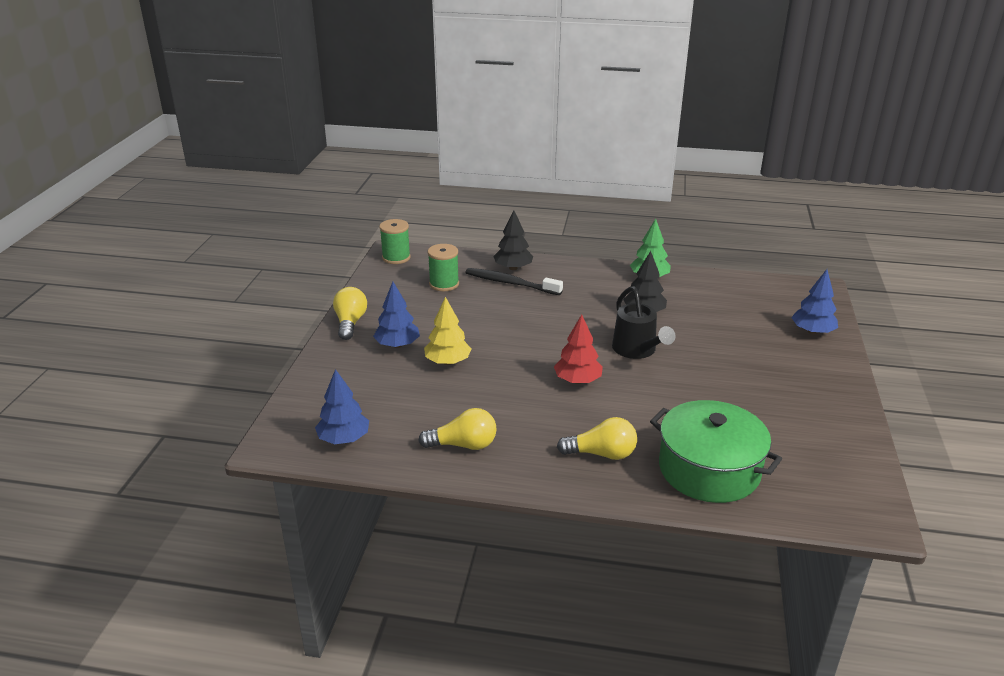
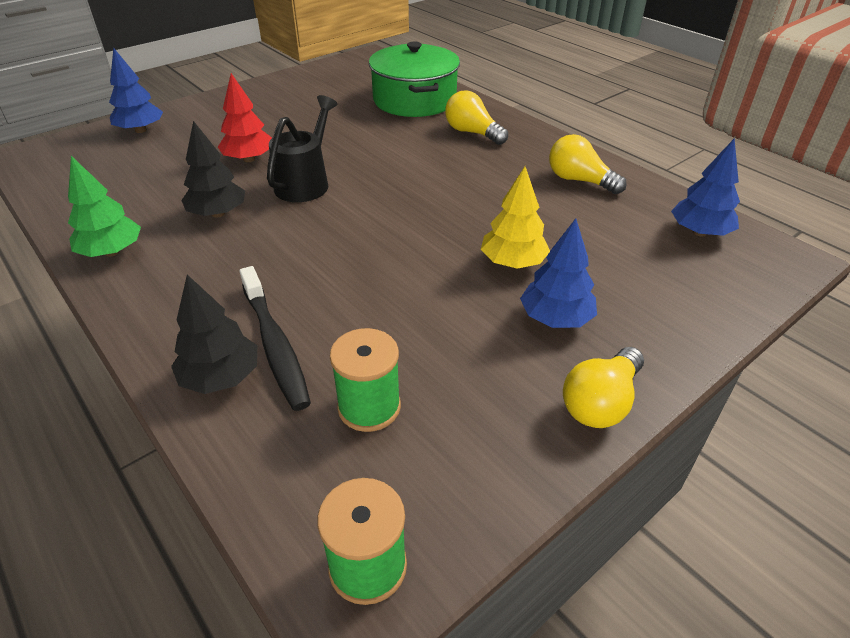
camera: 140 degrees left, 10 degrees up
(577, 380) = (406, 183): red tree -> red tree (249, 159)

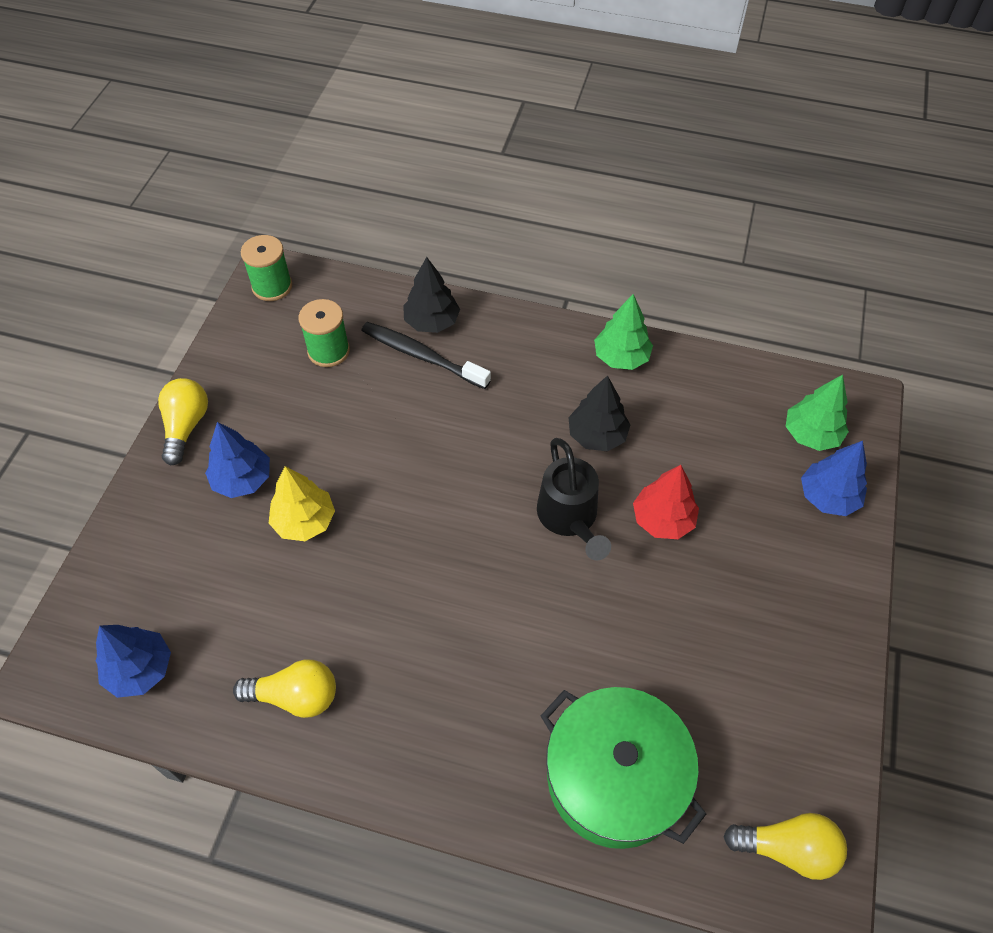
camera: 145 degrees right, 15 degrees up
(89, 154) = (811, 434): none -> green tree
(472, 133) = (476, 731): yellow light bulb -> yellow light bulb (787, 848)

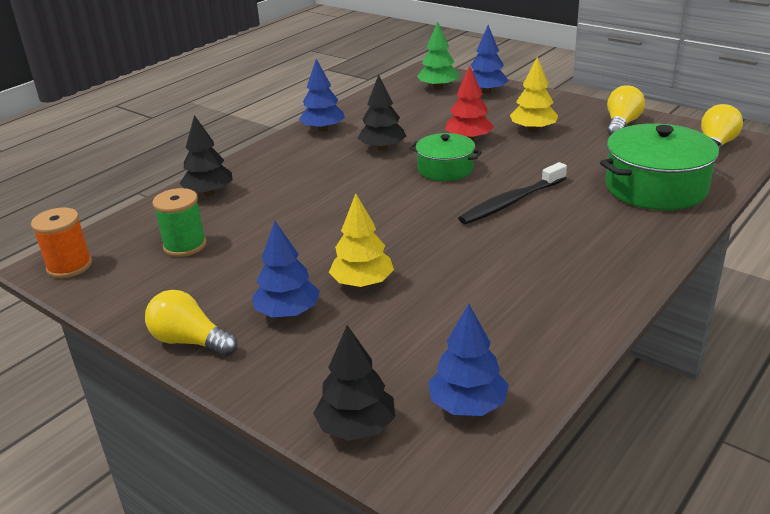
camera: 65 degrees left, 25 degrees down
(100, 593) = (356, 427): none -> black tree
(272, 286) = (69, 266): green spool -> orange spool
(295, 696) = (539, 311): yellow light bulb -> yellow light bulb (621, 124)
(422, 356) = (240, 202): black toothbrush -> black toothbrush (512, 202)
(570, 518) = (445, 169): black watering can -> green pot
(621, 357) = (323, 129): green tree -> blue tree
(727, 588) = (533, 130): none -> yellow tree

